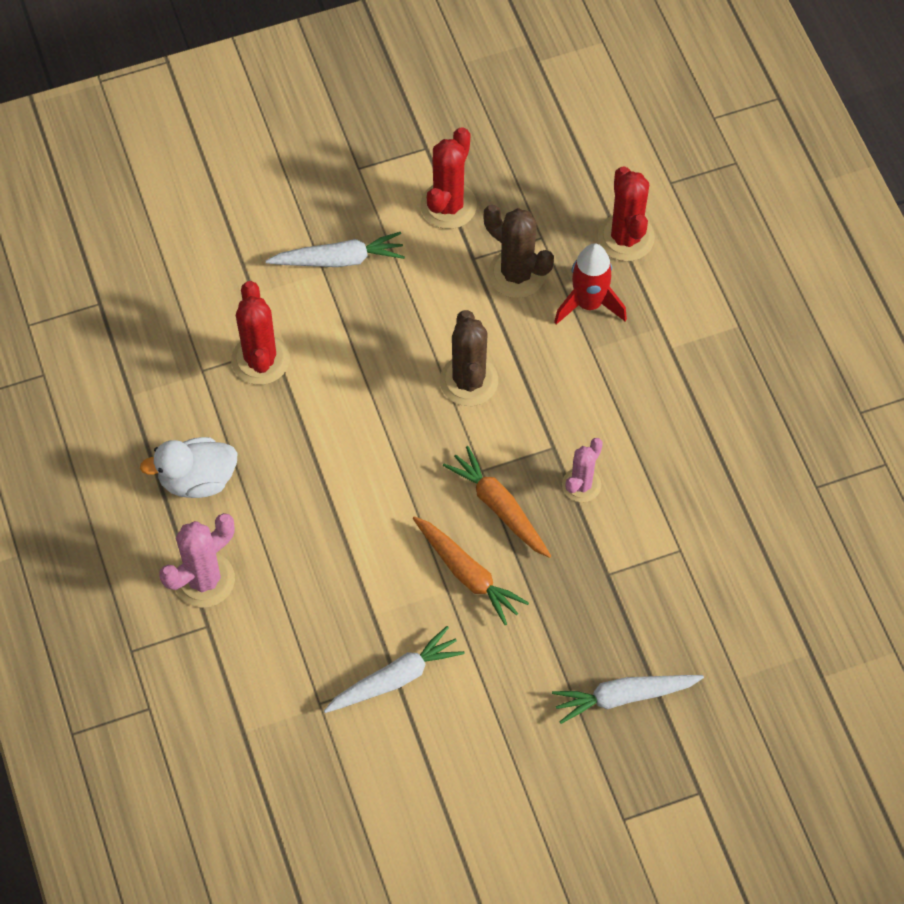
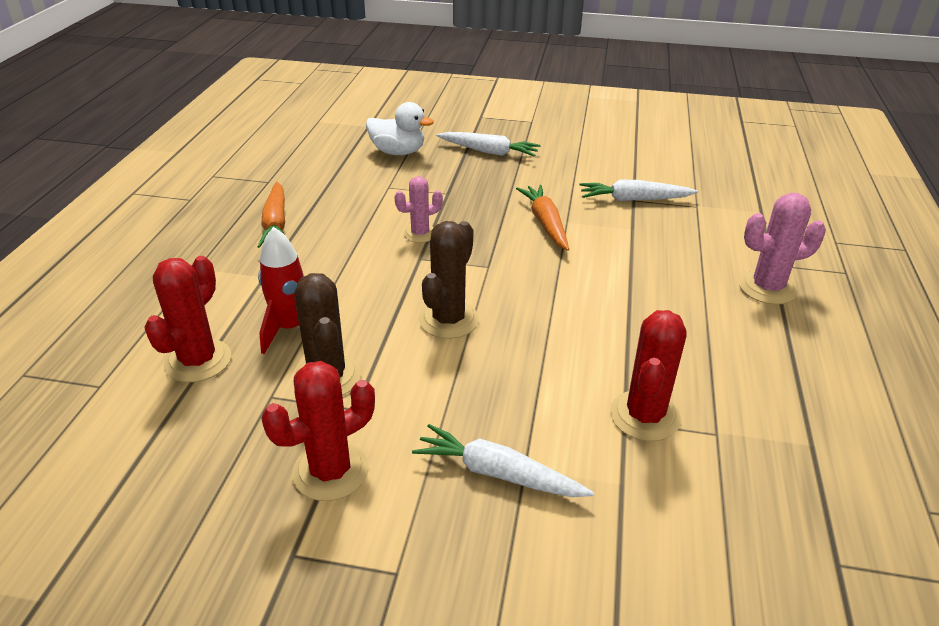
camera: 150 degrees left, 25 degrees down
(197, 480) = (752, 349): white duck -> white duck (398, 152)
(499, 507) = (492, 244): orange carrot -> orange carrot (276, 223)

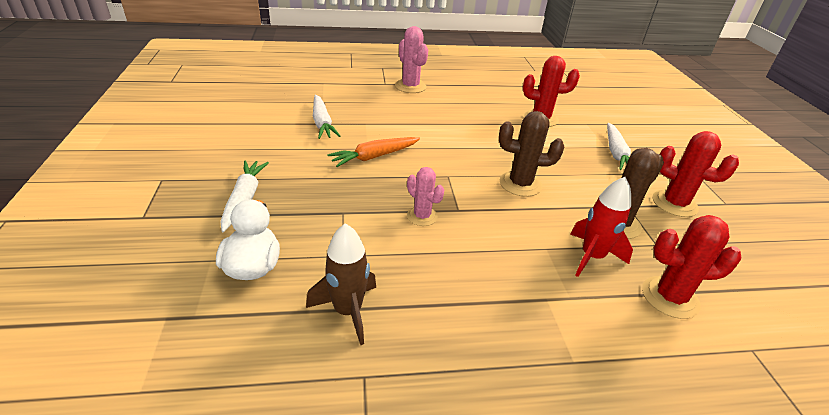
camera: 110 degrees left, 0 degrees up
(276, 223) = (457, 326): orange carrot -> none
(326, 182) = (348, 311): none -> brown rocket

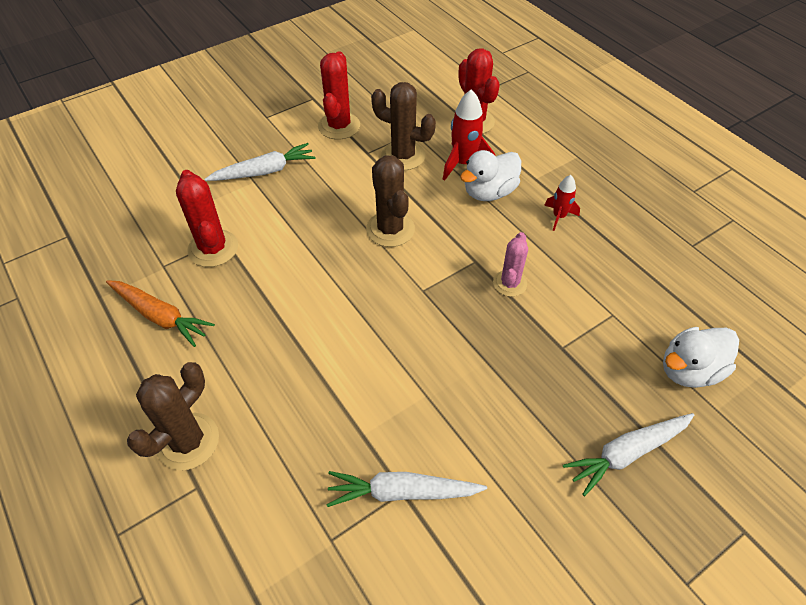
camera: 115 degrees left, 15 degrees up
(322, 123) = (402, 492): white carrot -> white carrot turned 135 degrees counterclockwise
(348, 311) = (659, 280): brown rocket -> none
(374, 157) = (439, 376): orange carrot -> orange carrot (160, 316)
(410, 86) = (188, 441): pink cactus -> brown cactus
(478, 286) = (559, 217): none -> red rocket
(539, 255) = (489, 192): none -> white duck

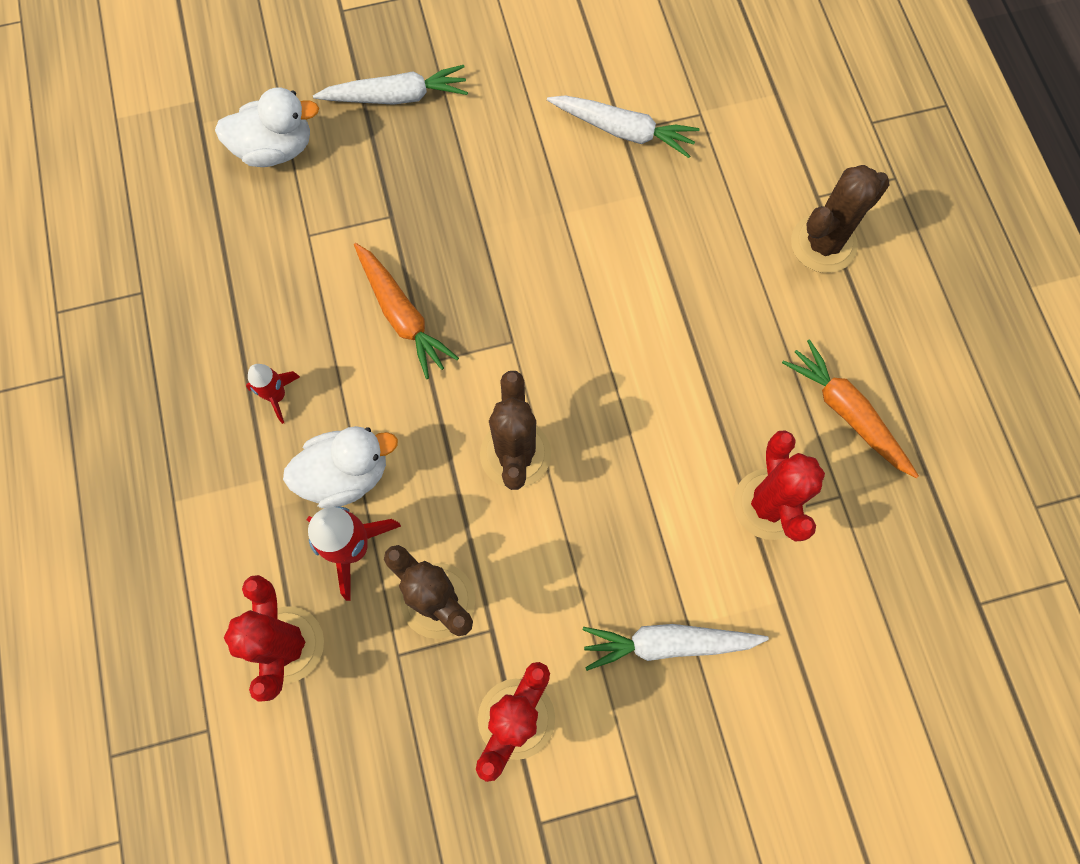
camera: 160 degrees left, 20 degrees up
(509, 283) = (402, 315): pink cactus -> orange carrot

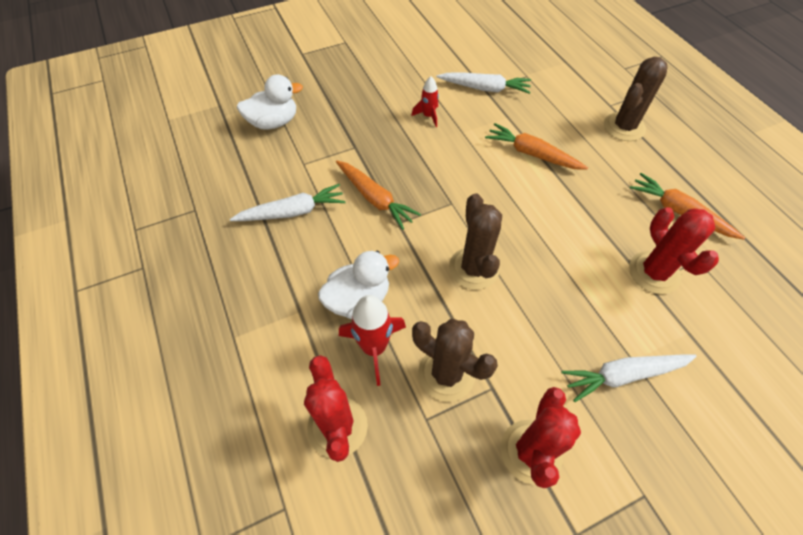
camera: 10 degrees left, 15 degrees down
(277, 396) = (299, 257): red rocket -> red rocket (428, 116)
(396, 97) = (344, 89): white carrot -> white carrot (292, 212)
(660, 272) = (532, 154): none -> orange carrot

